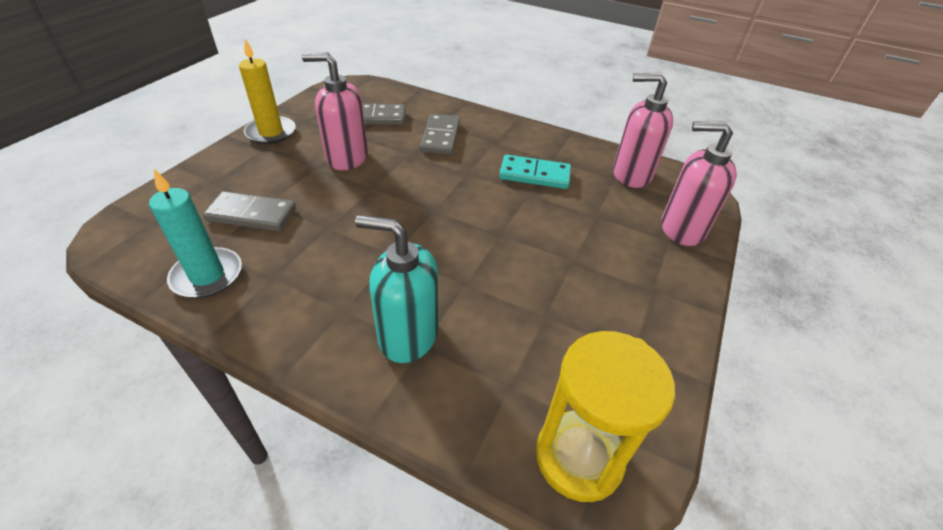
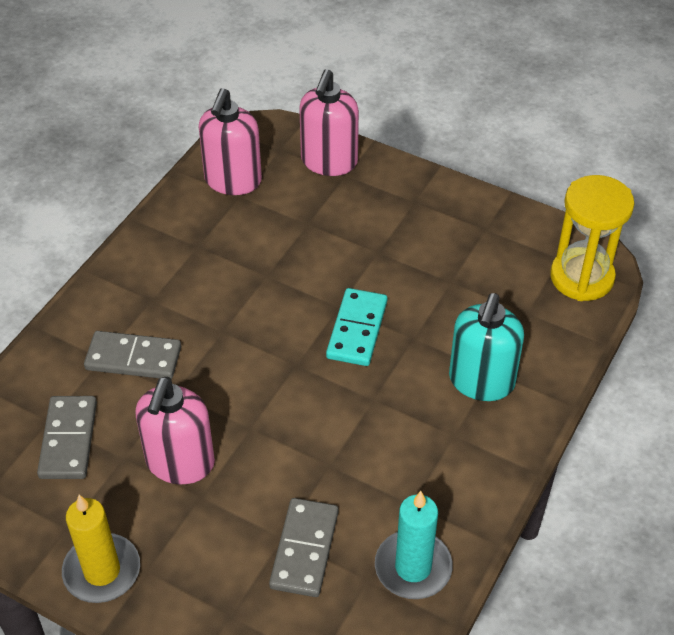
camera: 85 degrees left, 5 degrees up
(534, 175) = (229, 266): turquoise domino -> turquoise domino (357, 329)

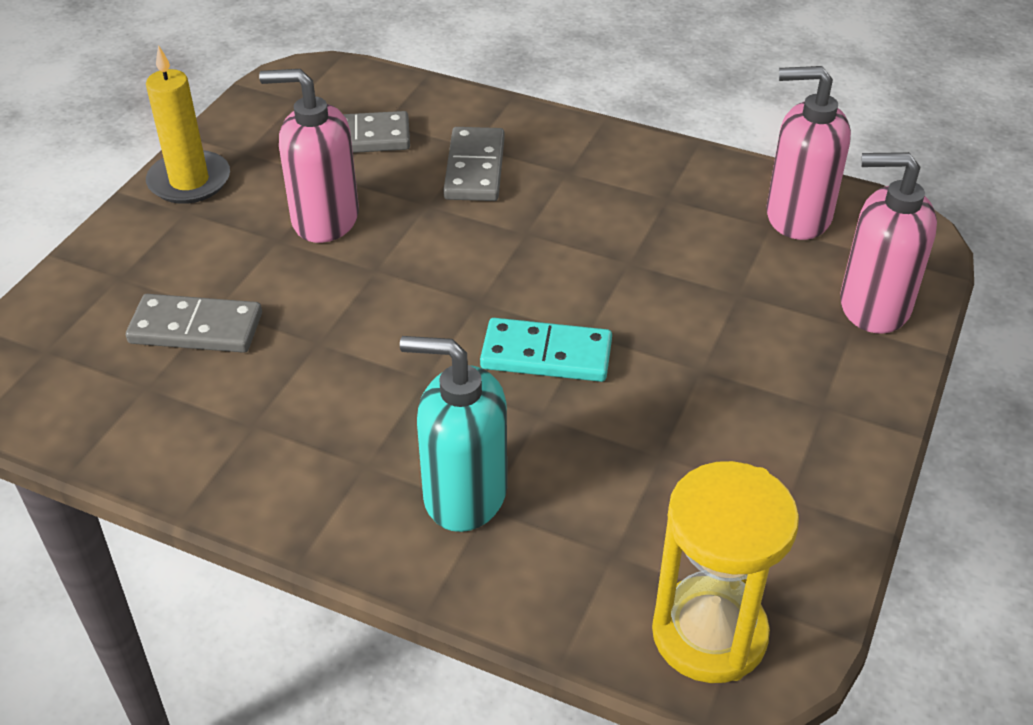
camera: 85 degrees right, 5 degrees down
(413, 567) = (156, 428): turquoise candle -> none

